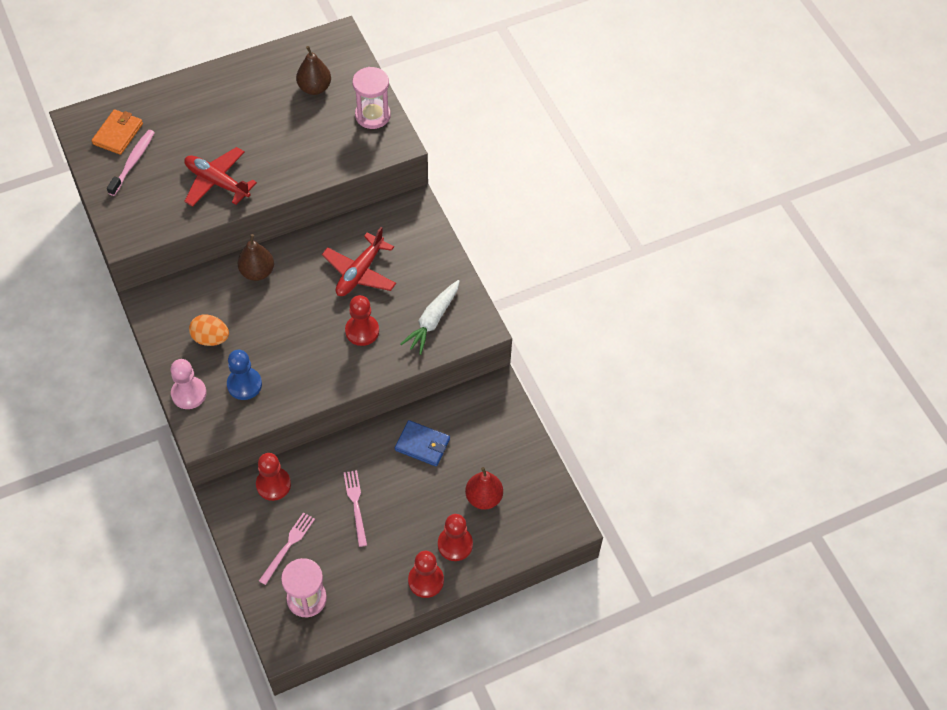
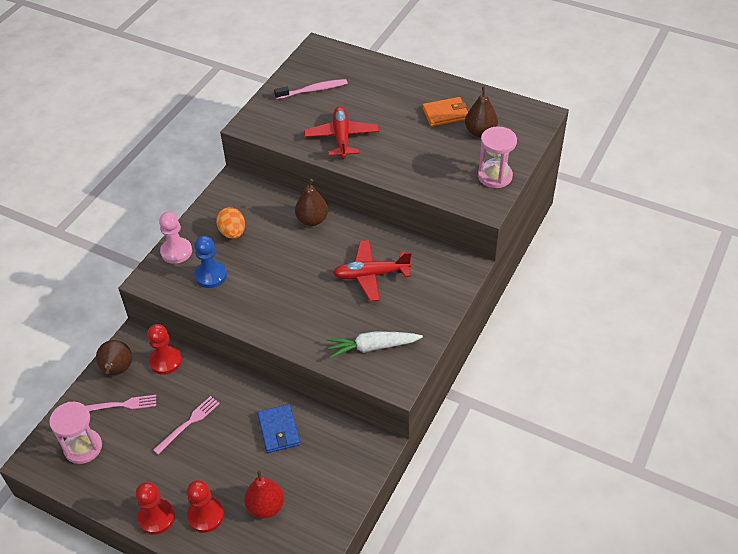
camera: 55 degrees right, 10 degrees down
(118, 134) = (328, 70): orange wallet -> orange wallet (445, 114)
(247, 527) = (117, 370): none -> brown pear
(362, 331) = (320, 311): red pawn -> none

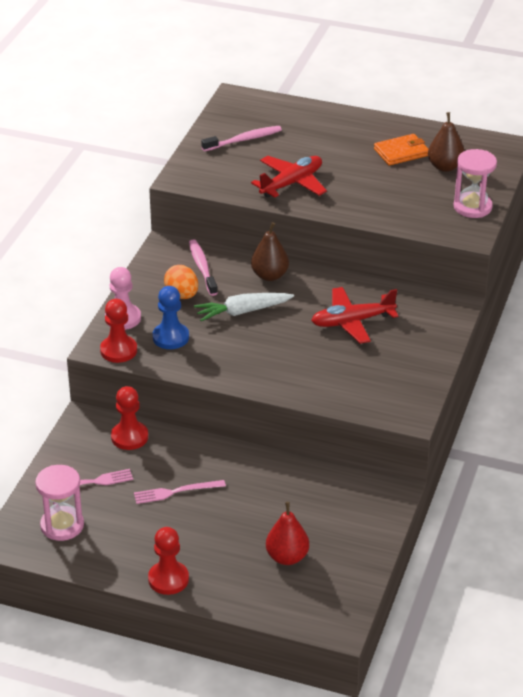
camera: 10 degrees left, 10 degrees down
(117, 370) = (76, 451): brown pear -> none
(188, 423) = (176, 492): pink fork -> pink fork turned 135 degrees counterclockwise
(205, 516) = (223, 572): red pawn -> red pawn (118, 350)
(257, 206) = (202, 268): none -> pink toothbrush
(279, 430) = (280, 488): blue wallet -> none
(342, 138) = (291, 183): red plane -> red plane turned 60 degrees clockwise
(372, 347) = (373, 387): white carrot -> white carrot (242, 312)

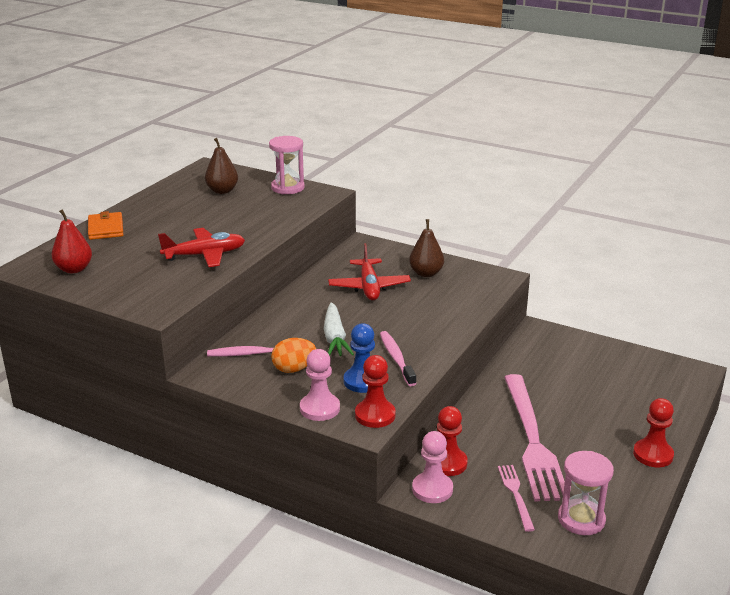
camera: 80 degrees left, 10 degrees down
(90, 430) = (432, 489): none -> pink pawn
(176, 492) = (532, 440): pink fork -> pink fork, size x2.18
(243, 140) = (109, 271): pink toothbrush -> pink toothbrush (396, 358)
(269, 276) = (283, 319): brown pear -> brown pear (426, 273)
(287, 557) = (618, 387): red pear -> red pear (74, 269)
(291, 183) = (204, 255): red plane -> red plane turned 105 degrees clockwise
(401, 152) = (187, 204): orange wallet -> orange wallet (105, 228)

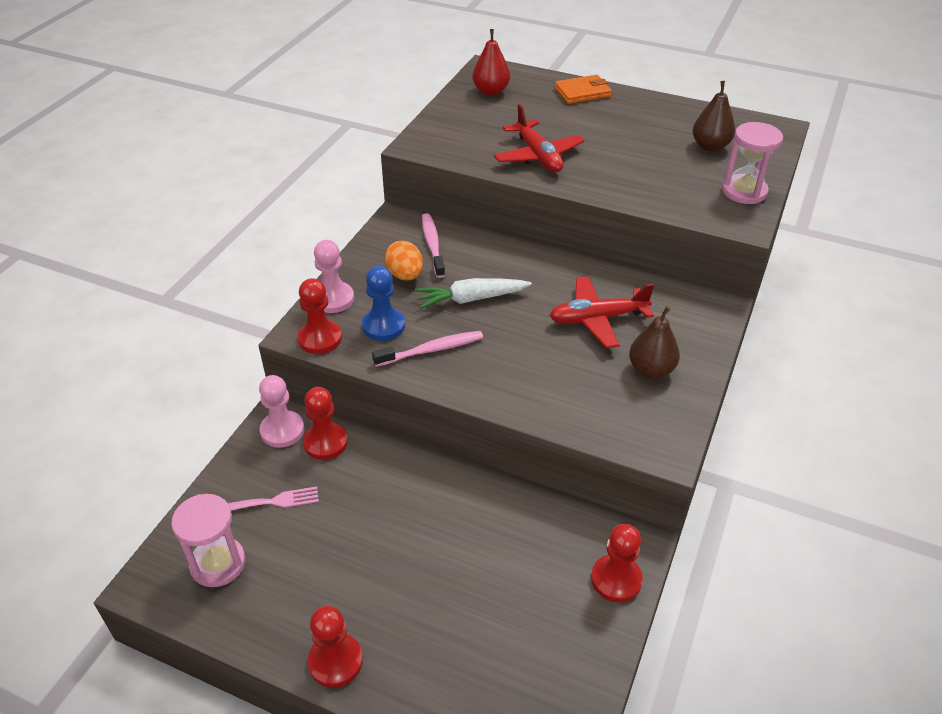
camera: 85 degrees right, 15 degrees up
(532, 440) = (367, 523): pink fork -> none
(566, 340) = (616, 579): none -> red pawn

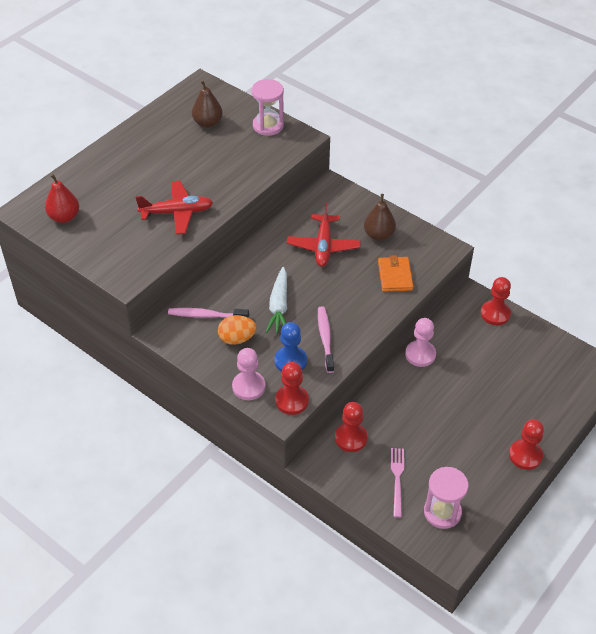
camera: 75 degrees left, 5 degrees up
(282, 430) = (331, 463): pink pawn -> pink pawn (420, 354)
(582, 92) = (97, 165): orange wallet -> orange wallet (395, 276)

